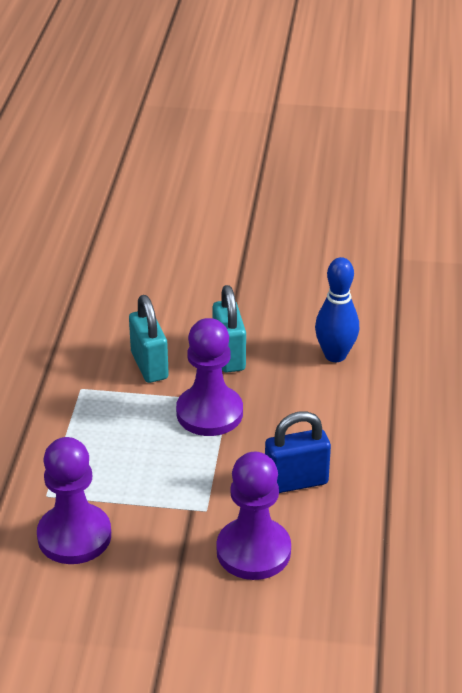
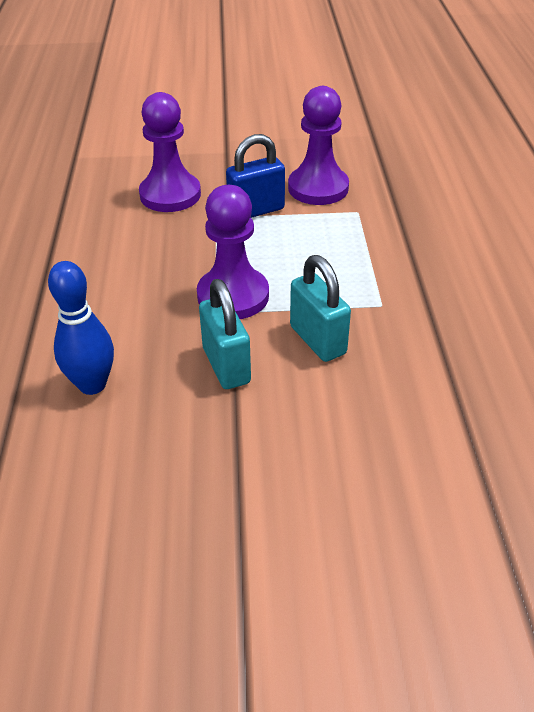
camera: 170 degrees right, 5 degrees up
(296, 482) = (137, 246): blue padlock -> blue padlock (256, 210)

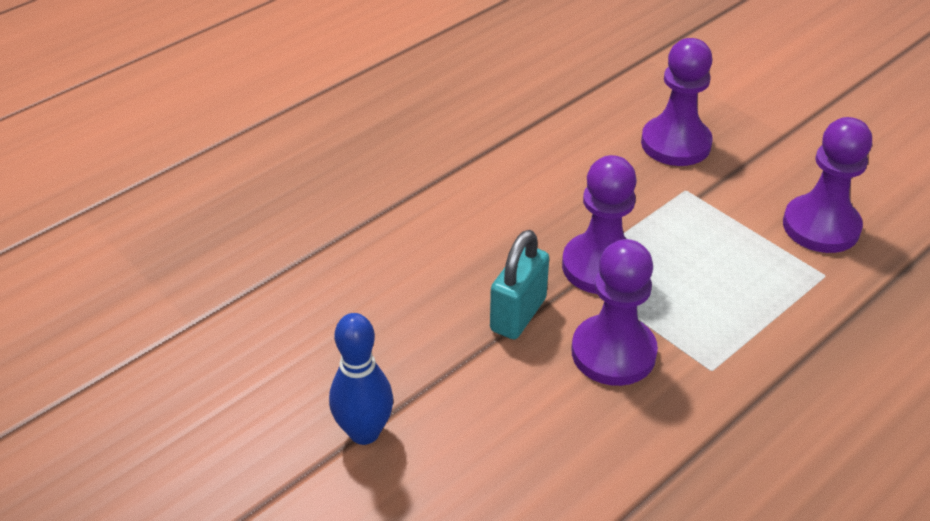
camera: 50 degrees right, 0 degrees up
(92, 384) = (415, 254): blue bowling pin -> blue bowling pin (364, 432)
(256, 210) = (729, 208): blue padlock -> none
(318, 340) = (613, 352): turquoise padlock -> purple pawn

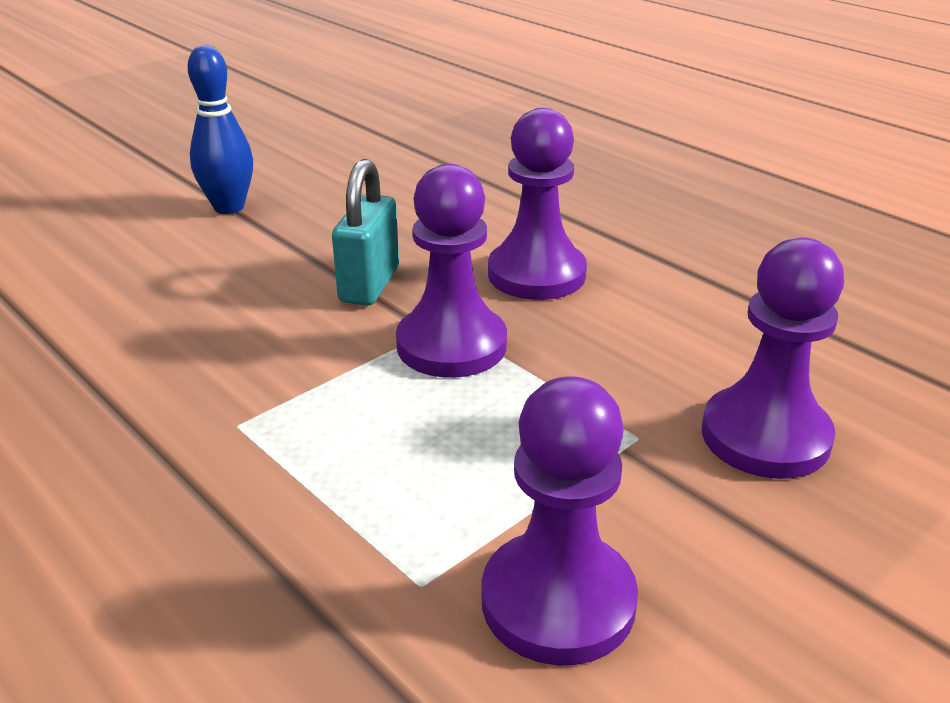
camera: 90 degrees right, 10 degrees down
(518, 315) = (369, 285): turquoise padlock -> turquoise padlock turned 75 degrees clockwise
(613, 352) = (290, 346): purple pawn -> purple pawn (536, 274)

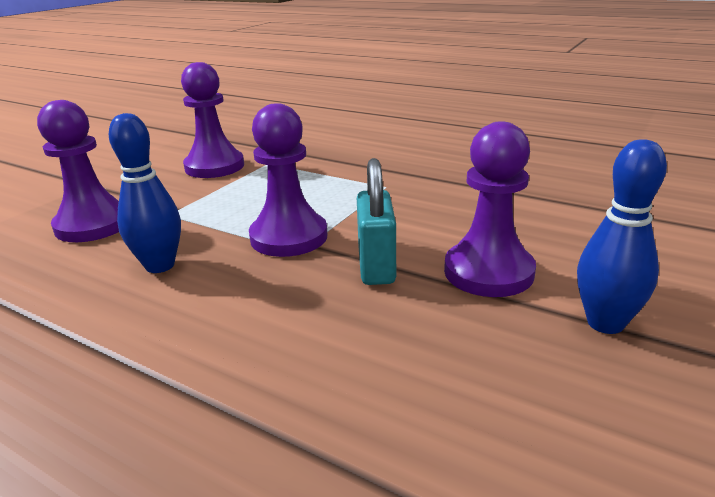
camera: 165 degrees right, 5 degrees down
(536, 274) = (233, 303): purple pawn -> purple pawn (488, 272)
(626, 334) = (160, 265): none -> blue bowling pin

